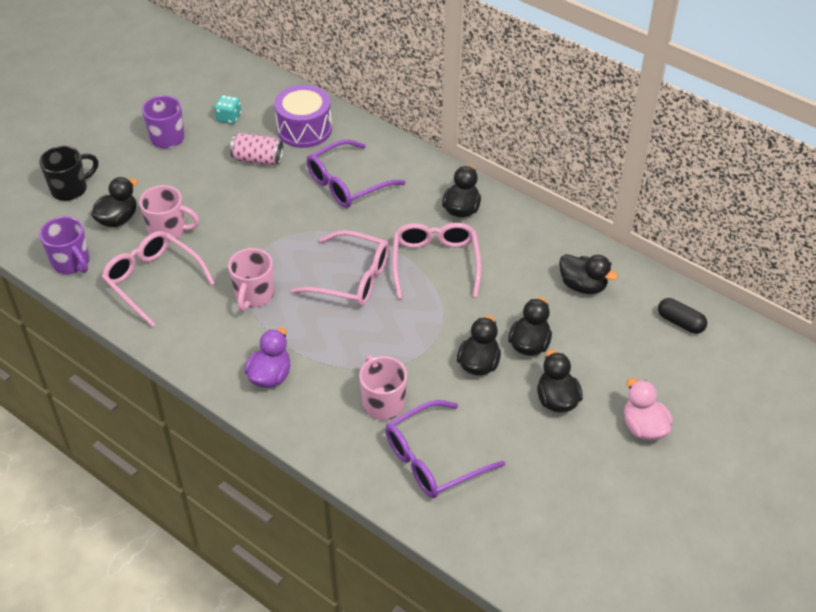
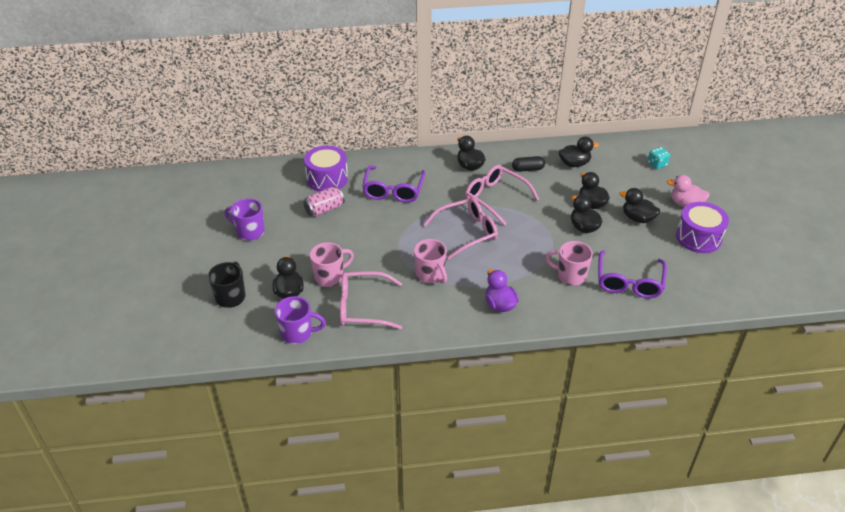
camera: 45 degrees left, 5 degrees down
(229, 118) = (272, 199): turquoise dice -> turquoise dice (657, 164)
(594, 476) = (698, 237): none -> purple drum
(680, 322) = (634, 152): black capsule -> black capsule (528, 169)

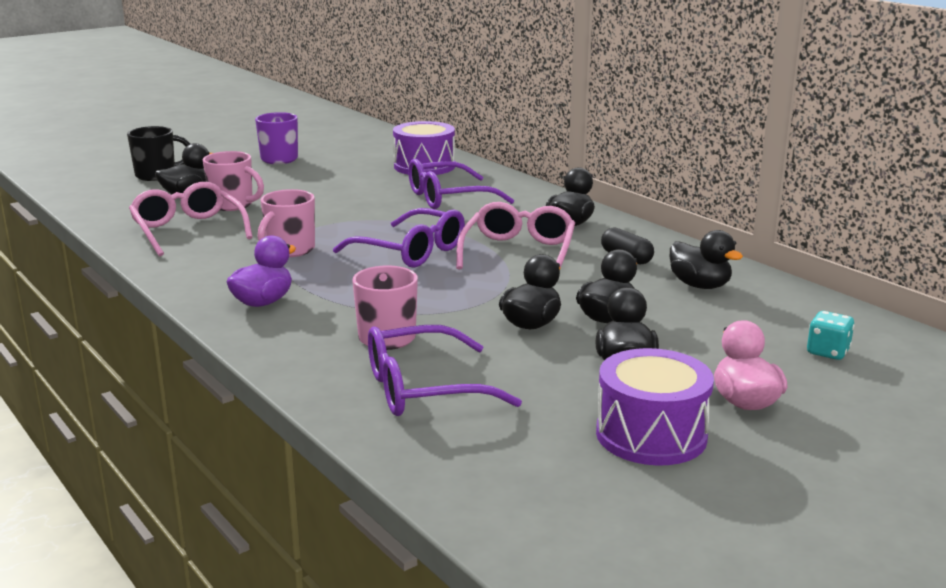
camera: 60 degrees right, 20 degrees down
(297, 333) = (114, 212): purple mug -> none
(324, 209) = (362, 177): pink can -> none
(467, 232) = (410, 251): pink glasses -> purple glasses

